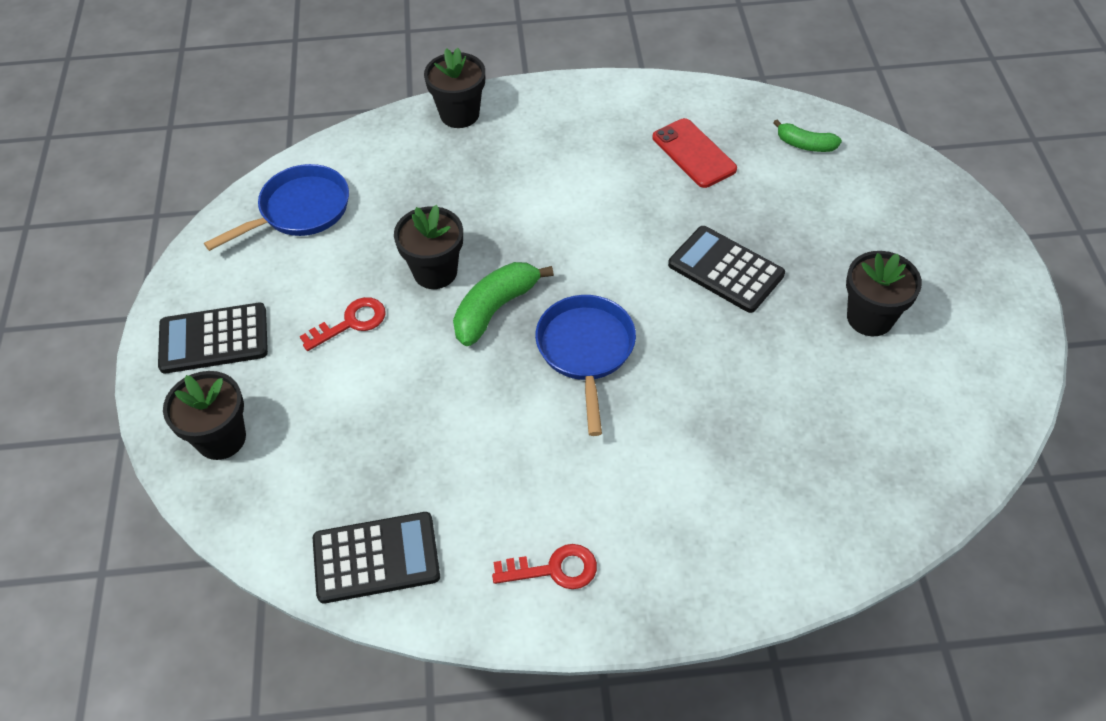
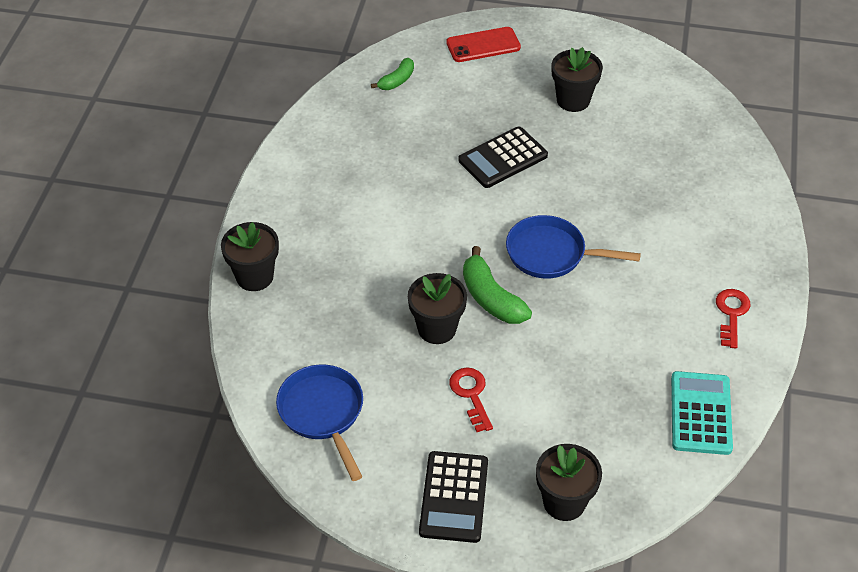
camera: 75 degrees left, 5 degrees down
(376, 558) = (701, 413): black calculator -> turquoise calculator
(694, 153) = (376, 142): red phone -> red phone (483, 45)

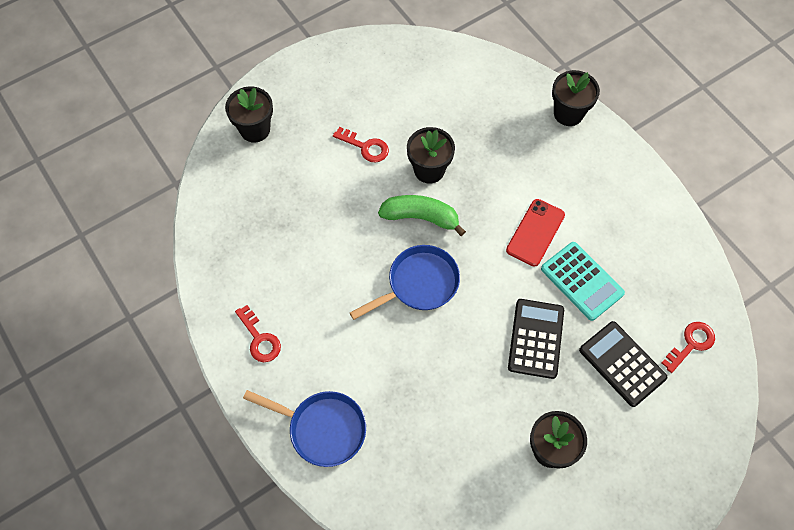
camera: 135 degrees right, 15 degrees up
(323, 413) = (431, 73): blue pan -> blue pan (322, 429)
(397, 81) = (691, 344): green banana -> red key
(453, 497) = (315, 86): black calculator -> black calculator (622, 364)
(483, 45) = (681, 447): red phone -> red phone (535, 232)
(701, 413) = (222, 245): turquoise calculator -> turquoise calculator (581, 281)

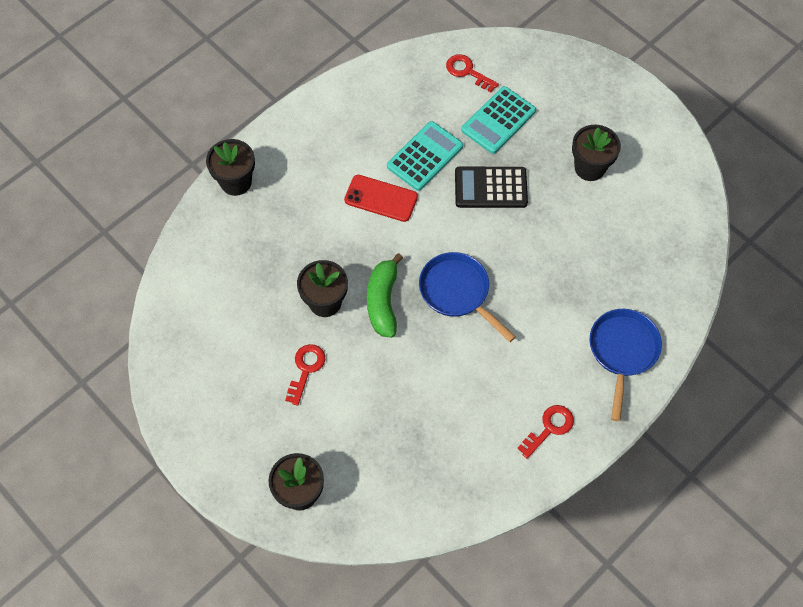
camera: 100 degrees left, 0 degrees up
(622, 364) = (498, 120): black calculator -> turquoise calculator

